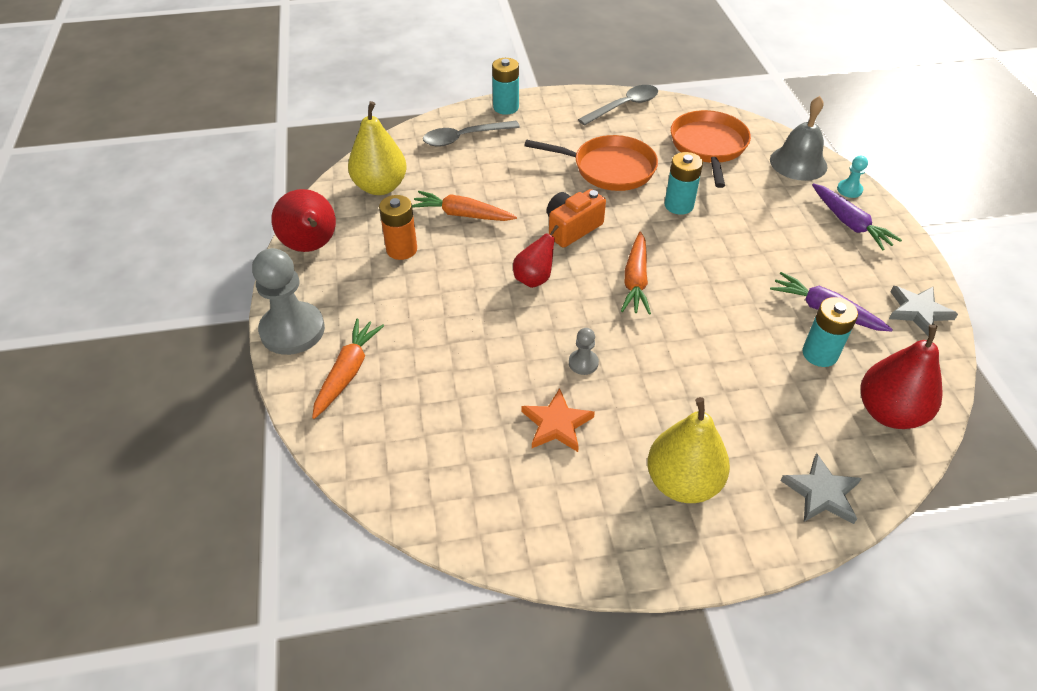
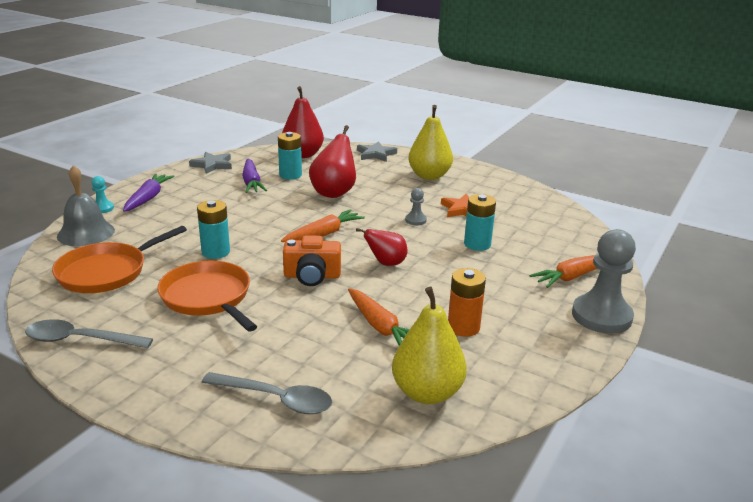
camera: 140 degrees left, 20 degrees down
(311, 247) = (546, 370): red pear -> red pear (334, 192)
(506, 107) = (177, 411): turquoise battery -> turquoise battery (477, 244)

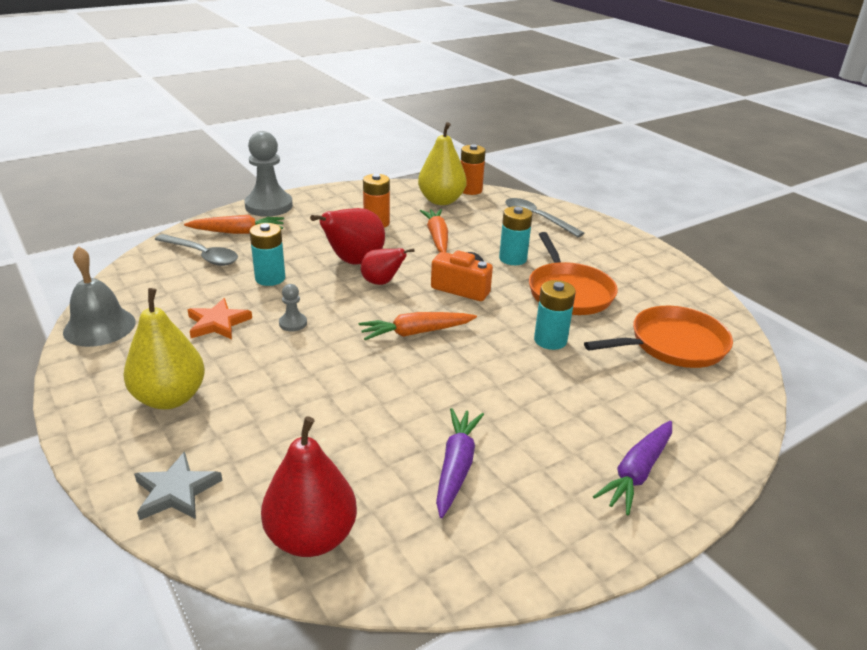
camera: 155 degrees left, 5 degrees up
(79, 340) = (680, 283): grey spoon -> grey spoon (202, 256)
(86, 233) = (717, 415): grey bell -> grey bell (99, 326)
(102, 208) = (708, 466): turquoise pawn -> none
(212, 165) = (509, 555): grey star -> none
(290, 175) = (380, 469): turquoise battery -> turquoise battery (513, 259)
(334, 192) = (345, 401): red pear -> red pear (353, 262)
(406, 434) = (470, 190): none -> orange battery

